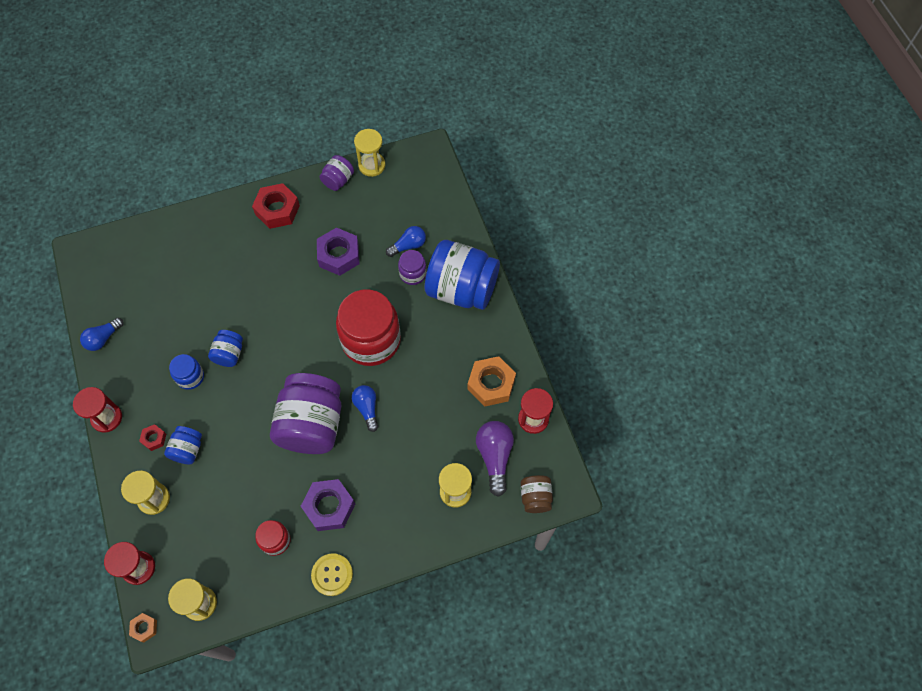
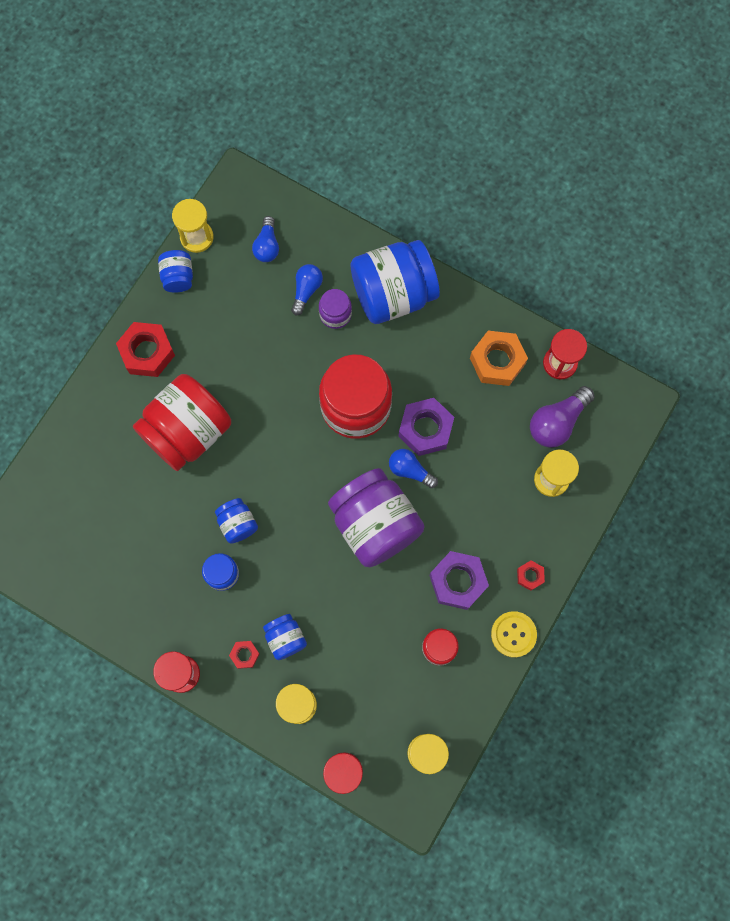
camera: 40 degrees left, 10 degrees up
(103, 338) = (102, 608): blue light bulb -> blue light bulb (267, 246)
(144, 628) = (398, 813): orange nut -> none
(255, 275) = (188, 432): none -> red jar
(338, 180) = (178, 277): purple jar -> blue jar
(339, 255) = (250, 350): purple nut -> purple nut (425, 429)
(380, 544) = (530, 576): none -> red nut
(495, 457) = (557, 422): purple light bulb -> purple light bulb turned 90 degrees counterclockwise
(535, 497) = (620, 429): brown jar -> none

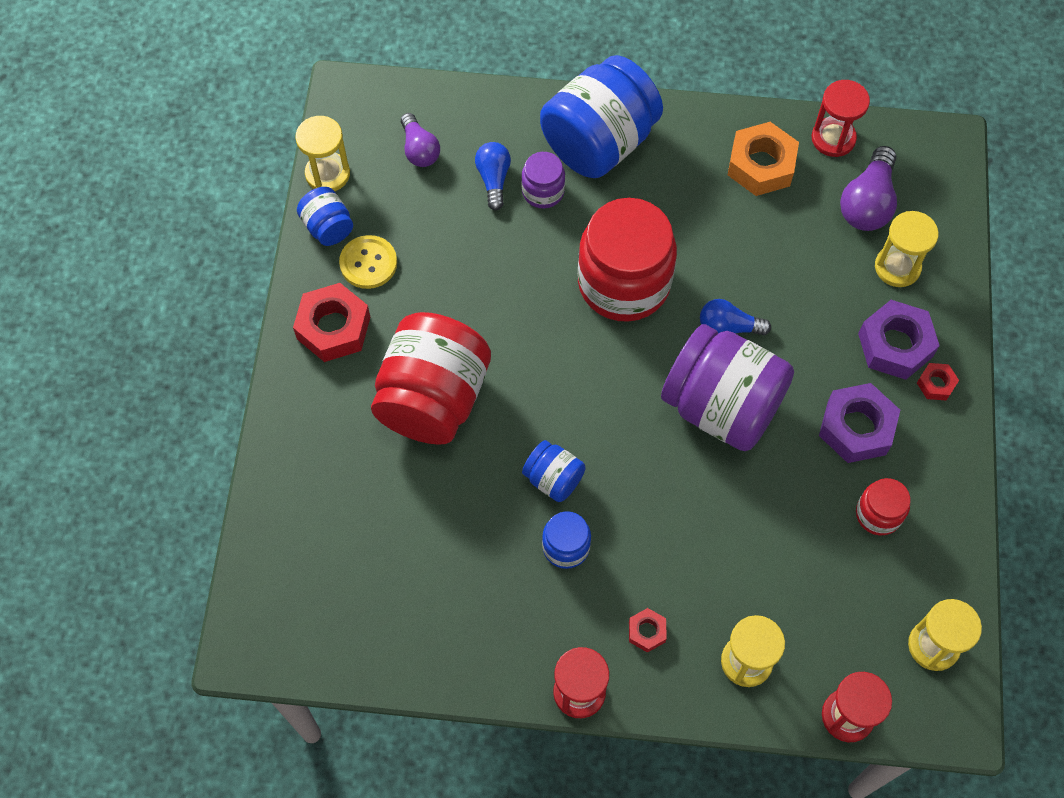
camera: 25 degrees left, 10 degrees down
(267, 246) = (419, 149): blue light bulb -> purple light bulb
(285, 638) = (686, 588): blue jar -> none
(425, 429) = (720, 273): purple nut -> purple nut (895, 345)
(513, 634) = (955, 459): yellow button -> yellow button (368, 263)

